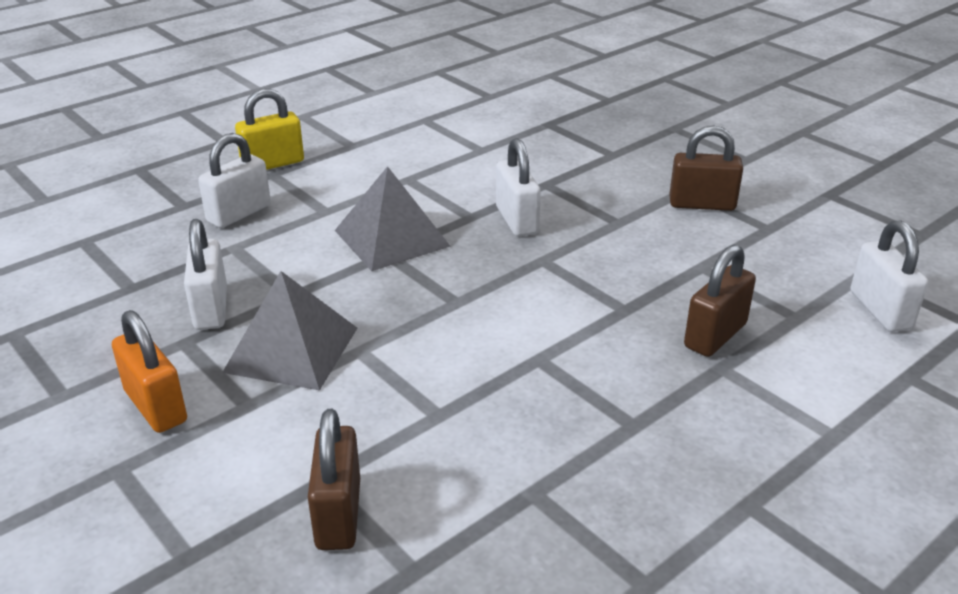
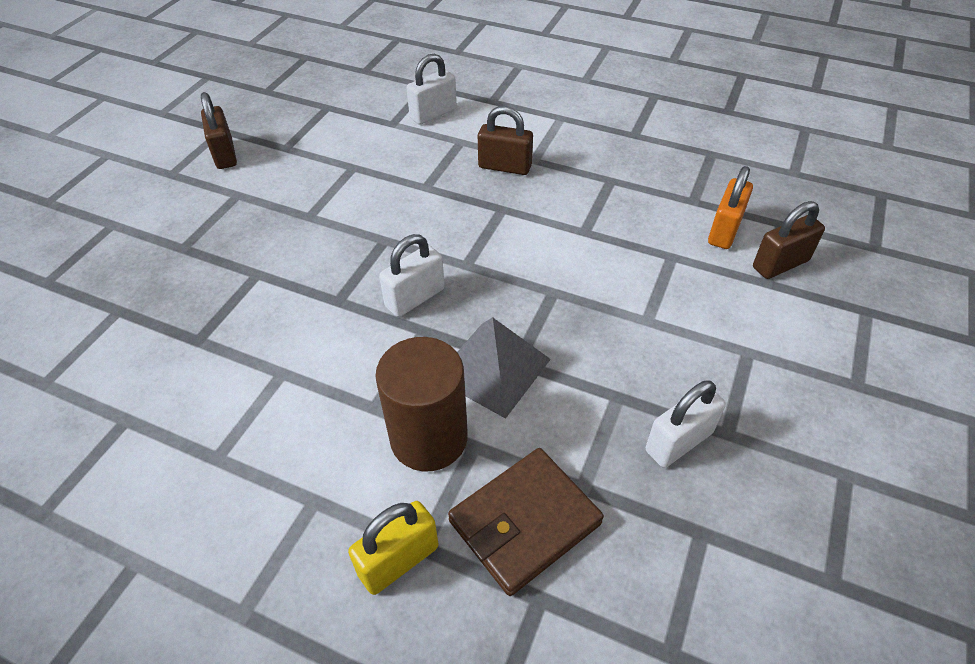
camera: 115 degrees left, 15 degrees up
(156, 406) = (798, 402): orange padlock -> orange padlock (724, 231)
(239, 214) = (524, 522): white padlock -> brown wallet
(273, 164) = (399, 560): yellow padlock -> yellow padlock turned 75 degrees counterclockwise
(291, 349) = (679, 358): grey pyramid -> none
(354, 193) = (429, 438): none -> brown cylinder
(702, 204) = (333, 203): brown padlock -> brown padlock (225, 154)

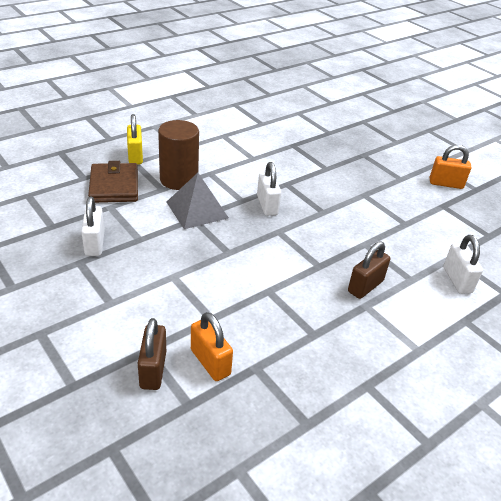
camera: 115 degrees right, 10 degrees down
(225, 154) = (446, 184): brown padlock -> orange padlock

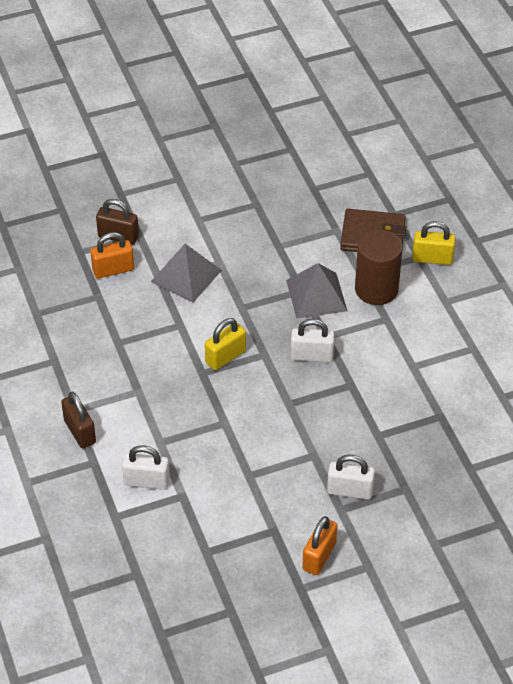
camera: 110 degrees right, 10 degrees up
(95, 243) = (279, 215): white padlock -> white padlock (350, 491)
(200, 297) = (186, 276): none -> grey pyramid
(293, 253) = (225, 357): none -> yellow padlock
(365, 286) = (162, 399): brown padlock -> brown padlock (80, 432)

